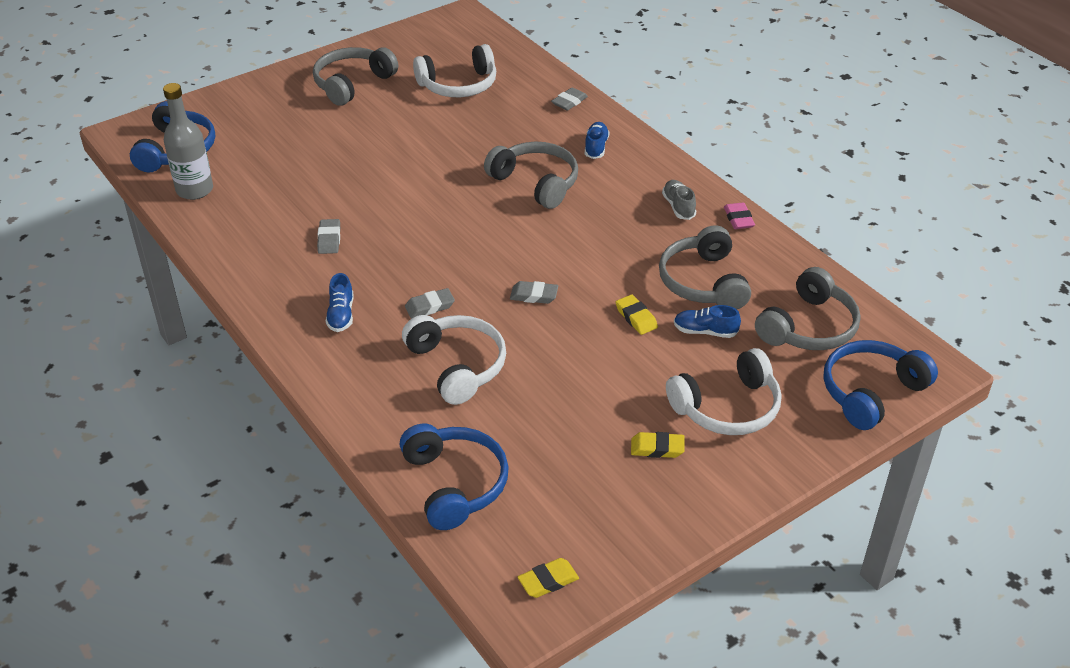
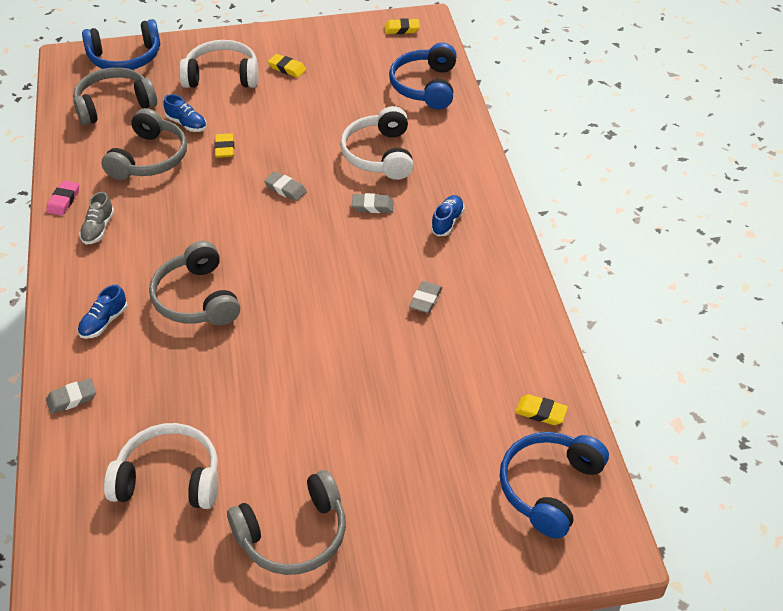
camera: 155 degrees left, 5 degrees up
(194, 190) = (540, 412): grey bottle -> yellow eraser

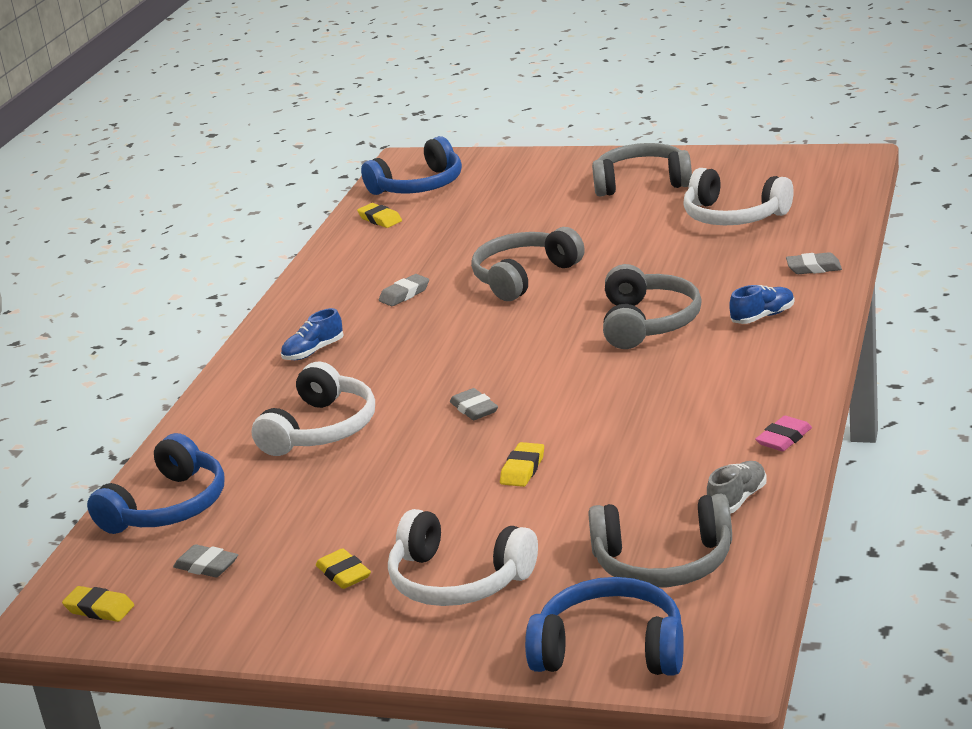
camera: 150 degrees left, 20 degrees down
(98, 229) = (743, 400): grey shoe -> grey shoe (737, 499)
(149, 158) = (639, 473): grey headphones -> grey headphones (524, 277)
(186, 124) = (559, 512): blue shoe -> none
(372, 206) = (383, 377): grey eraser -> grey eraser (206, 566)

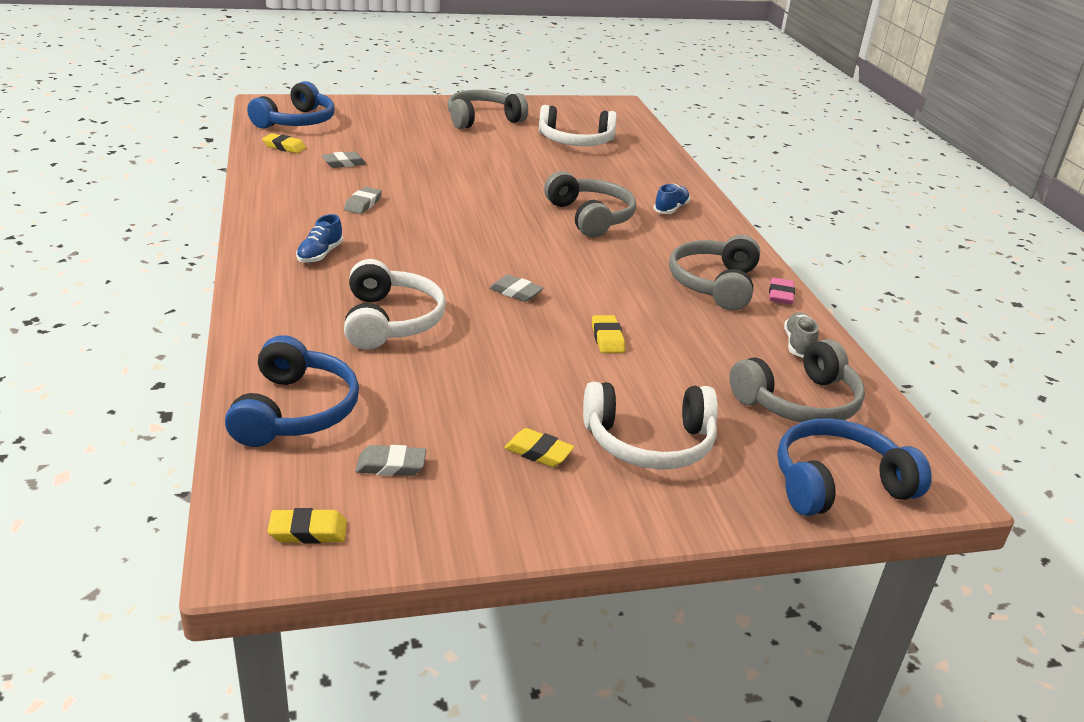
camera: 35 degrees left, 5 degrees up
(524, 277) = (455, 187): grey headphones -> grey headphones (714, 284)
(813, 268) = (670, 175): grey eraser -> grey eraser (344, 163)

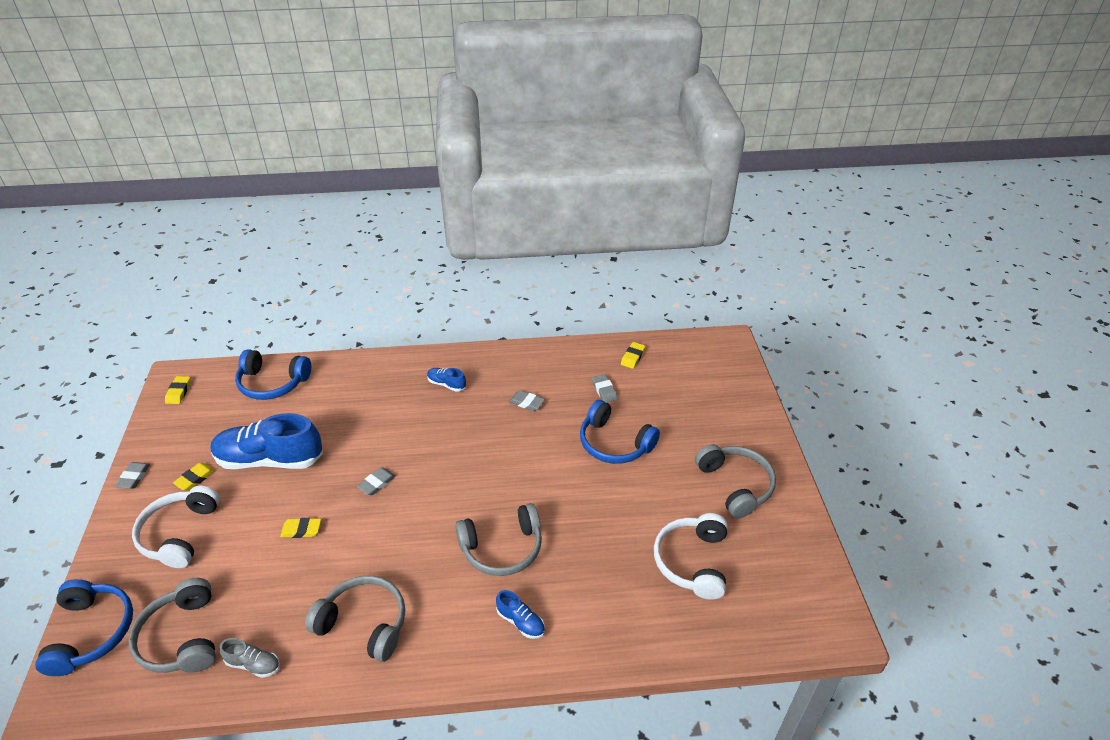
camera: 100 degrees right, 10 degrees up
(297, 122) = (690, 360): blue headphones -> blue headphones (614, 443)
(391, 321) = (353, 418): white headphones -> none
(391, 465) = (212, 418): grey eraser -> grey eraser (134, 477)
(485, 383) = (270, 459): none -> blue shoe
(780, 295) = (334, 676): pink eraser -> none

